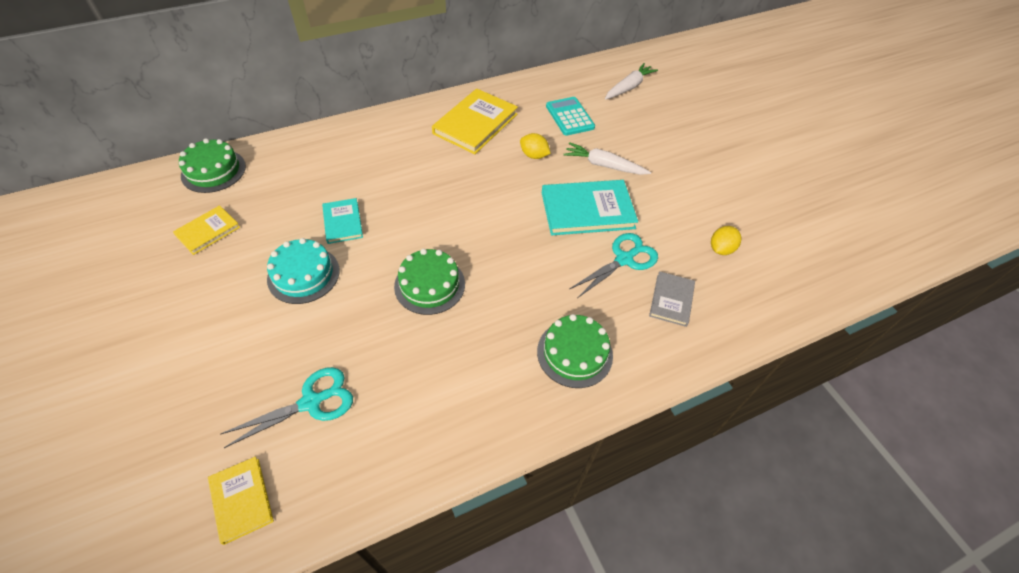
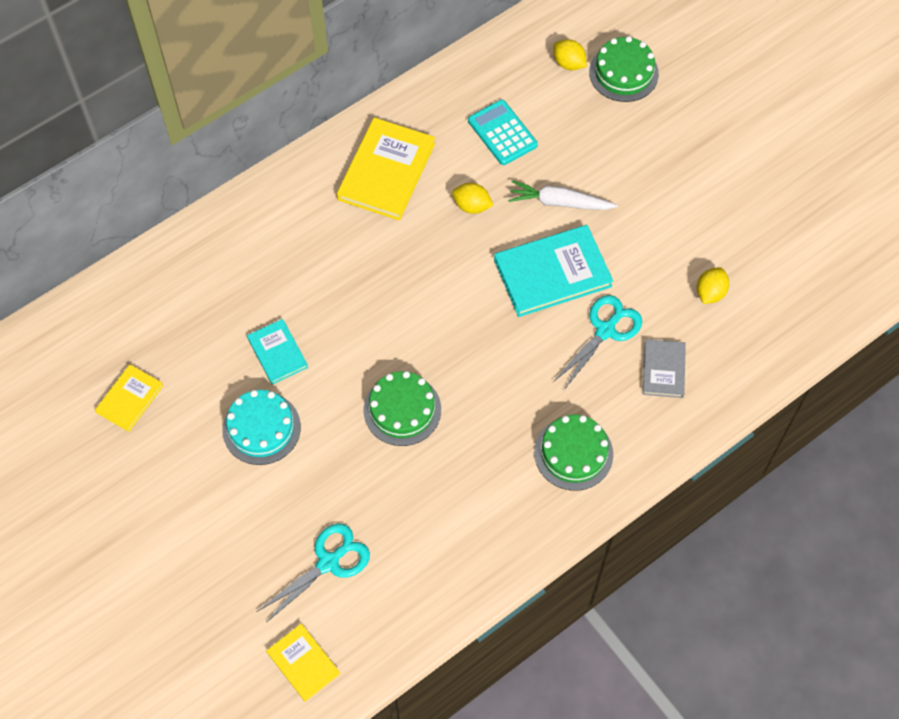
camera: 10 degrees left, 10 degrees up
(213, 171) = (93, 316): green cake -> green cake (623, 73)
(629, 87) = (568, 63): white carrot -> yellow lemon

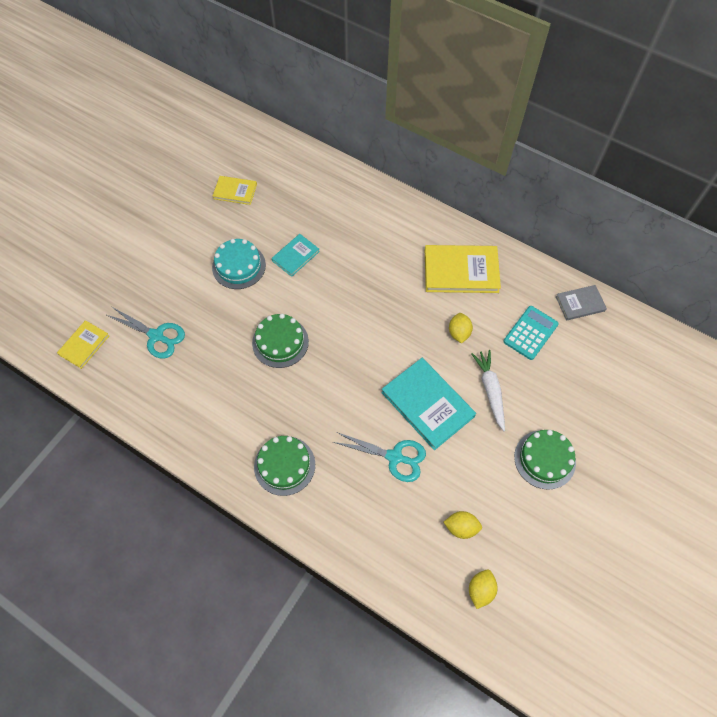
camera: 70 degrees right, 0 degrees up
(568, 63) = (617, 358): yellow lemon -> yellow lemon (480, 590)
(623, 73) = (631, 401): green cake -> green cake (544, 459)
(663, 370) = (378, 510): grey book -> grey book (580, 304)

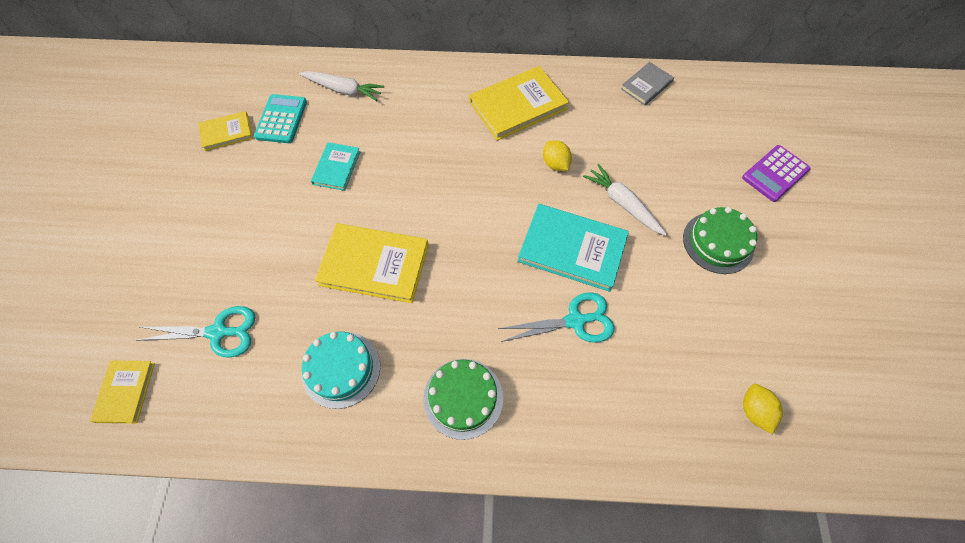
camera: 30 degrees left, 0 degrees up
(239, 266) = (277, 207): turquoise cake -> turquoise cake (341, 369)
(280, 342) = (374, 265): green cake -> yellow book
(335, 195) = (343, 90): none -> white carrot
(461, 527) = (690, 356): yellow lemon -> none
(530, 333) = (622, 132): turquoise calculator -> turquoise calculator (281, 119)
(635, 431) = (775, 173): none -> purple calculator

